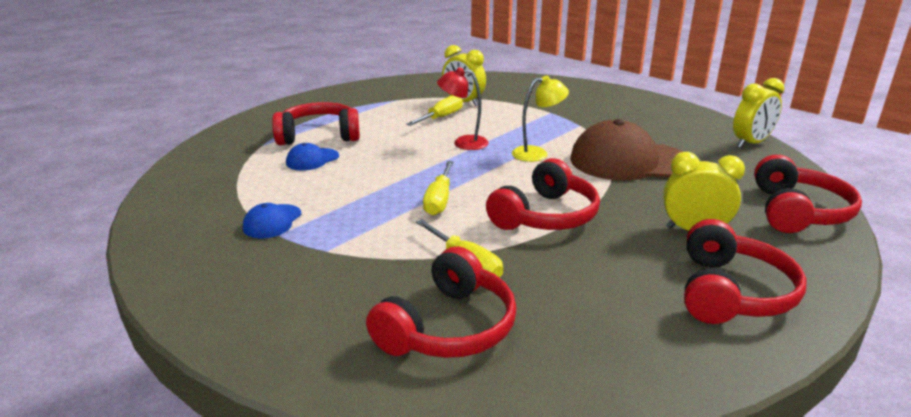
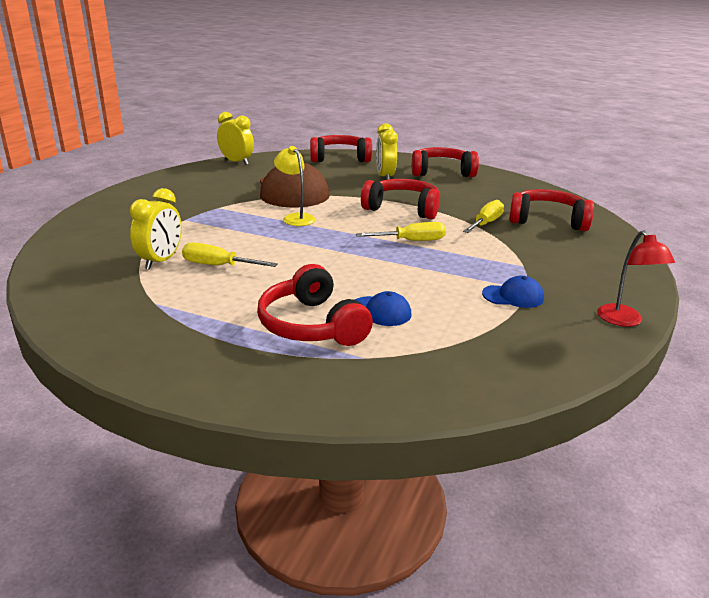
camera: 110 degrees left, 0 degrees up
(463, 143) = (288, 246): red lamp -> red lamp (624, 321)

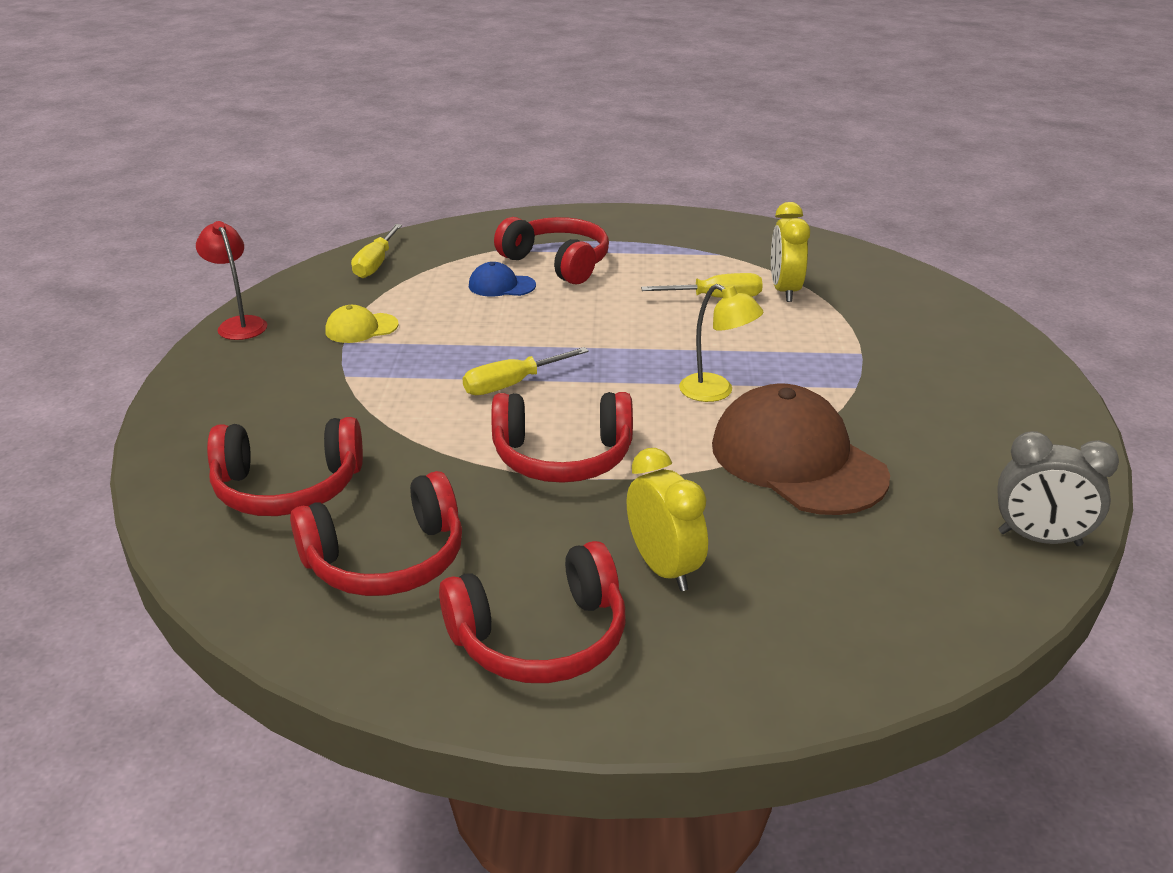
camera: 160 degrees right, 5 degrees up
(236, 162) = (1039, 539): yellow clock -> grey clock
(340, 158) = (845, 641): red headphones -> red headphones (387, 560)
(485, 223) = (404, 451): yellow screwdriver -> yellow screwdriver (376, 264)
(513, 296) = (361, 328): blue cap -> yellow cap

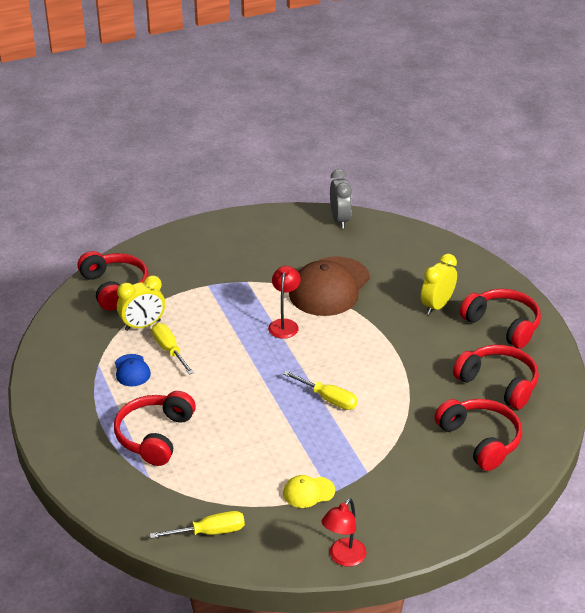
camera: 115 degrees left, 5 degrees up
(361, 328) = (308, 492): yellow cap -> yellow cap turned 120 degrees clockwise
(501, 286) = (207, 450): blue cap -> blue cap (132, 370)
(562, 457) = (382, 358): red headphones -> red headphones (115, 287)
(716, 392) = (284, 324): yellow lamp -> red lamp

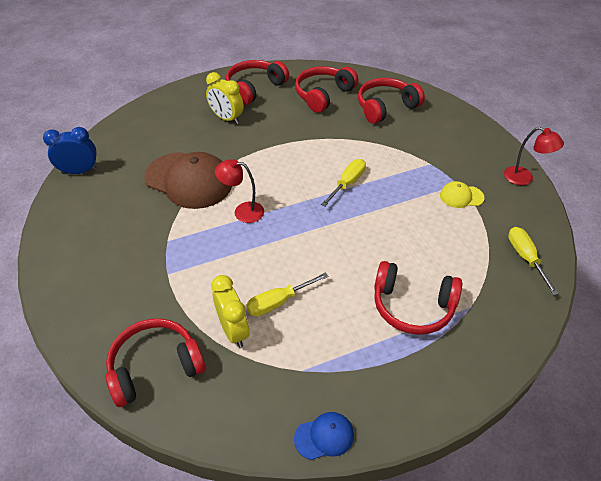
camera: 90 degrees left, 10 degrees up
(132, 370) = (312, 335): blue cap -> blue cap (324, 436)
(308, 492) = (461, 196): yellow cap -> yellow cap turned 105 degrees clockwise
(340, 220) = (79, 171): grey clock -> blue clock

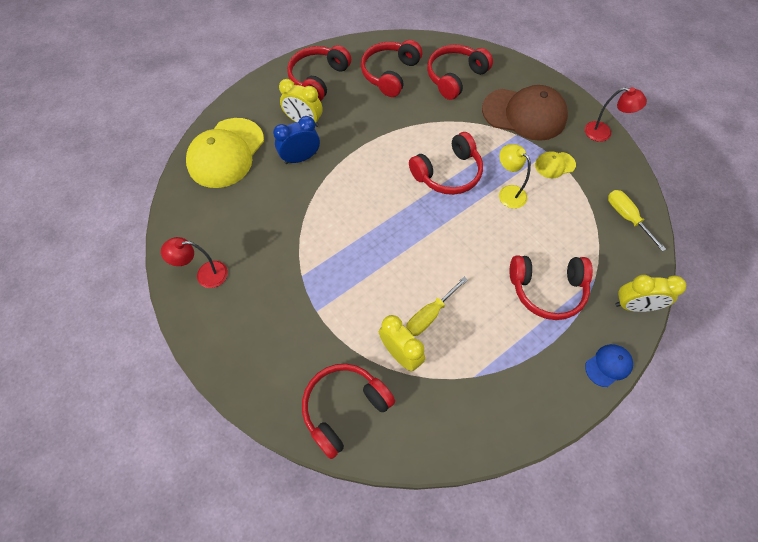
camera: 15 degrees left, 15 degrees up
(79, 171) = (179, 217): blue clock -> blue clock (300, 158)
(145, 130) = (226, 153): none -> yellow cap
(189, 180) = (295, 203): brown cap -> brown cap (524, 114)
(242, 211) = (361, 226): red lamp -> red lamp (205, 275)
(324, 436) = (514, 432): blue cap -> blue cap (608, 365)
(347, 183) = (448, 173): yellow screwdriver -> red headphones
(402, 211) = (508, 192): none -> yellow lamp
(506, 343) = (634, 306): none -> yellow clock

